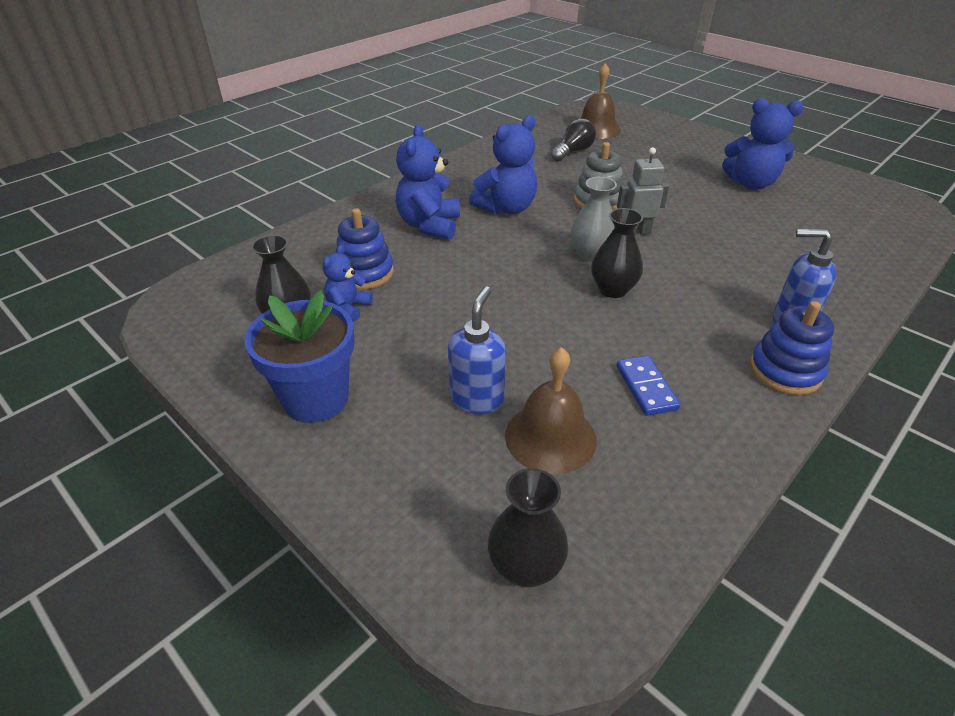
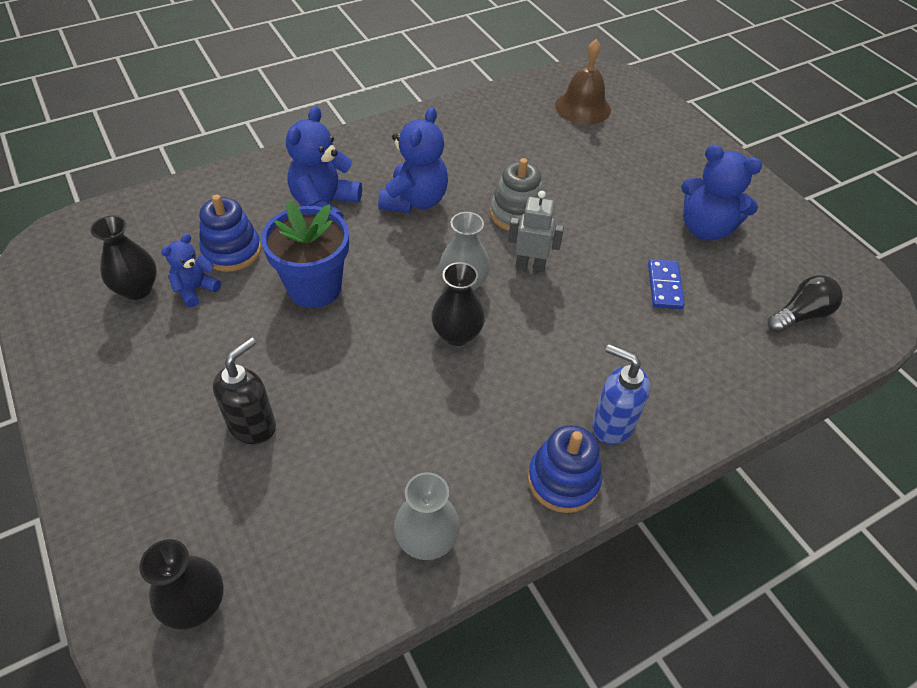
camera: 15 degrees right, 10 degrees up
(316, 398) = (117, 384): blue flower pot -> blue flower pot (314, 287)
(477, 399) = (253, 425): blue soap dispenser -> black soap dispenser
(506, 208) = (415, 200): blue teddy bear -> blue teddy bear turned 45 degrees counterclockwise
(550, 437) = (293, 485): brown bell -> none
(573, 152) = (534, 136): black light bulb -> black light bulb (800, 315)
(646, 387) = (414, 459): blue domino -> blue domino (664, 286)
(707, 447) = (427, 540): none -> grey vase

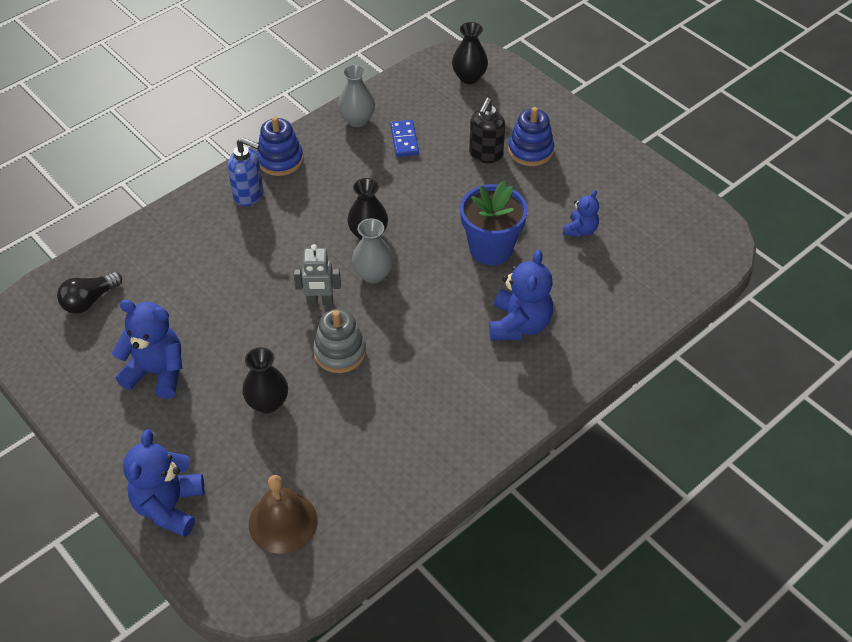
camera: 170 degrees right, 0 degrees up
(137, 289) = (623, 222): black vase -> black vase (267, 403)
(232, 251) = (573, 266): blue stacking toy -> blue stacking toy (530, 150)
(415, 200) = (439, 347): blue teddy bear -> blue teddy bear (169, 506)
(664, 286) = (202, 305): blue domino -> blue domino (404, 140)

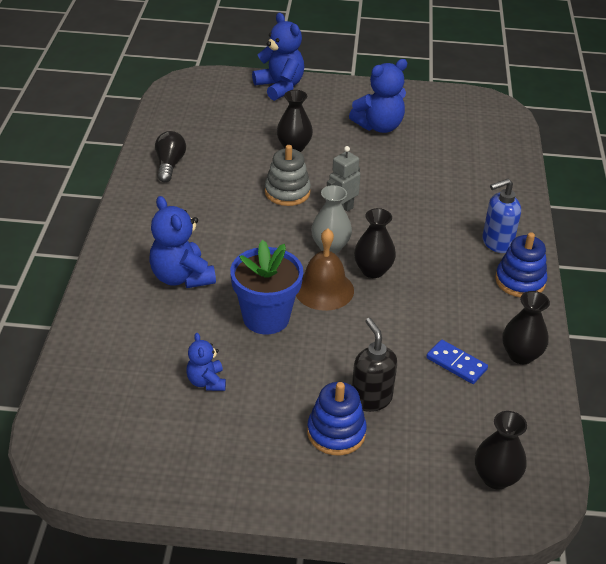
camera: 135 degrees right, 10 degrees down
(89, 300) = (477, 133): black light bulb -> black light bulb (169, 165)
(283, 522) = (210, 110): brown bell -> brown bell (324, 289)
(357, 120) = (521, 355): grey vase -> black vase

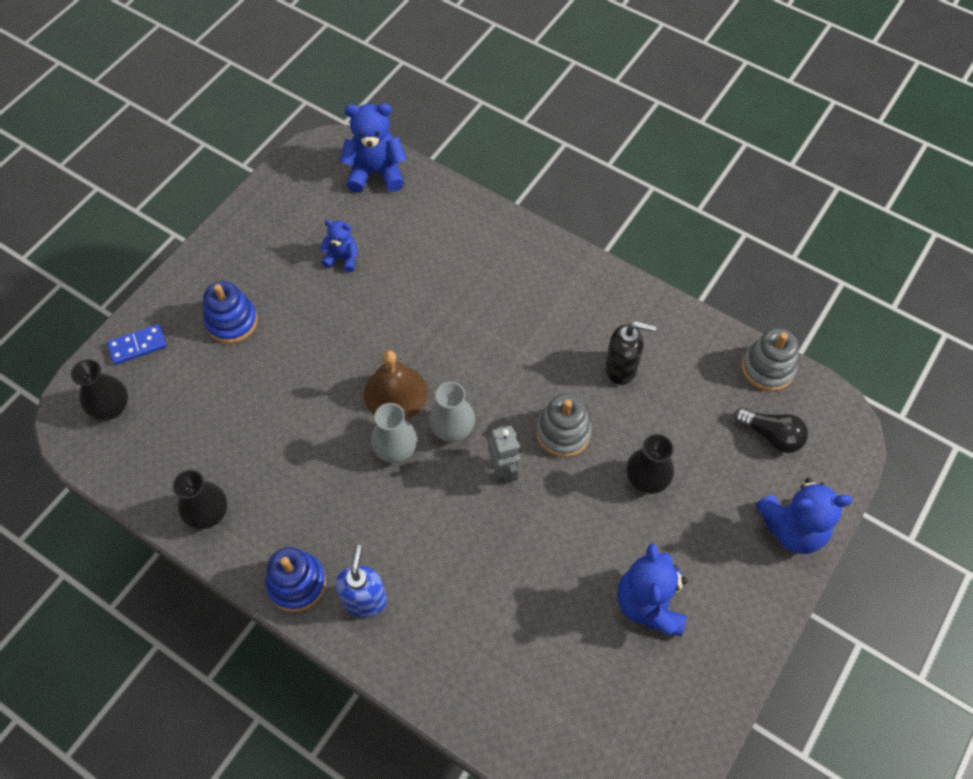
camera: 120 degrees right, 20 degrees up
(161, 118) = (767, 368): none -> grey stacking toy
(169, 165) = (666, 342): black light bulb -> black light bulb (771, 435)
(181, 277) = (479, 287): blue teddy bear -> blue teddy bear (376, 173)
(266, 318) = (387, 330): blue flower pot -> none
(371, 399) = (246, 363): black soap dispenser -> black soap dispenser (621, 368)
(373, 270) = (396, 450): black vase -> grey vase
(456, 364) = (236, 452): blue domino -> blue domino (138, 346)

